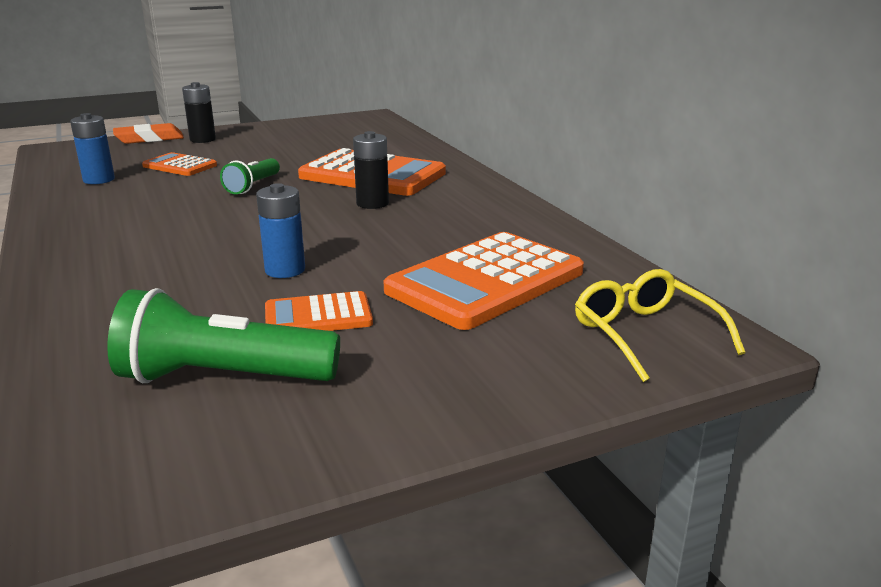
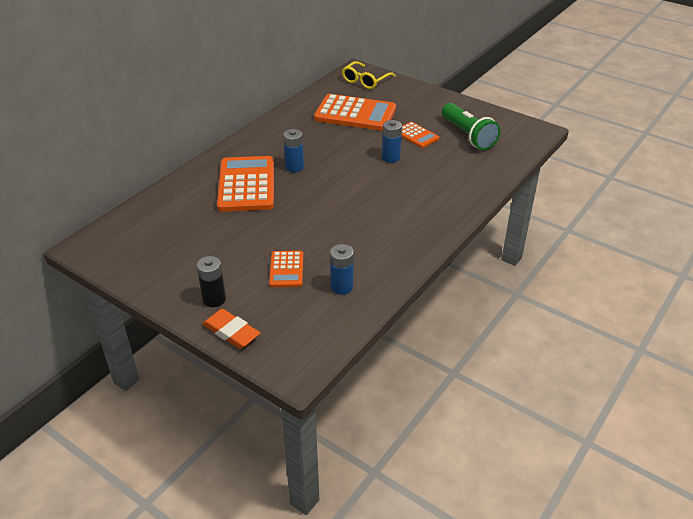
camera: 120 degrees left, 15 degrees up
(253, 186) = (300, 217): green flashlight -> none
(372, 203) = (294, 167): black battery -> blue battery

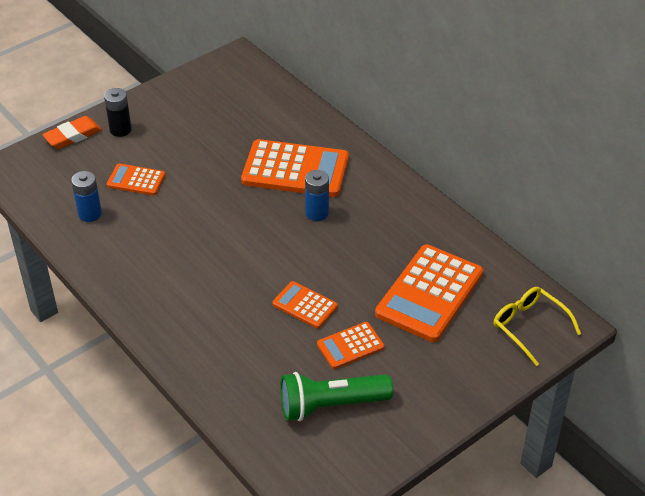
camera: 105 degrees right, 5 degrees up
(391, 157) = (305, 305): blue battery -> orange calculator

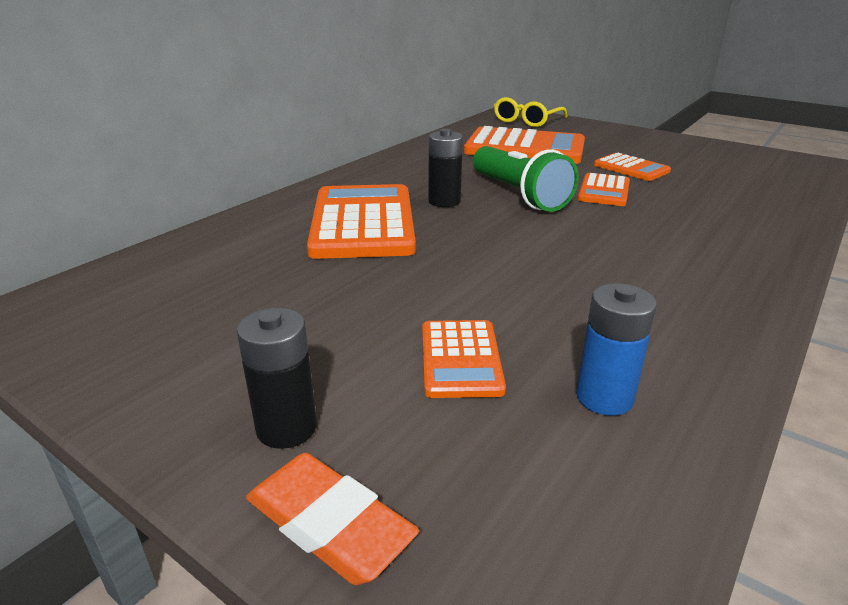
camera: 105 degrees left, 15 degrees down
(317, 213) = (444, 201): blue battery -> black battery
(331, 405) = (713, 168): green flashlight -> green flashlight (519, 195)

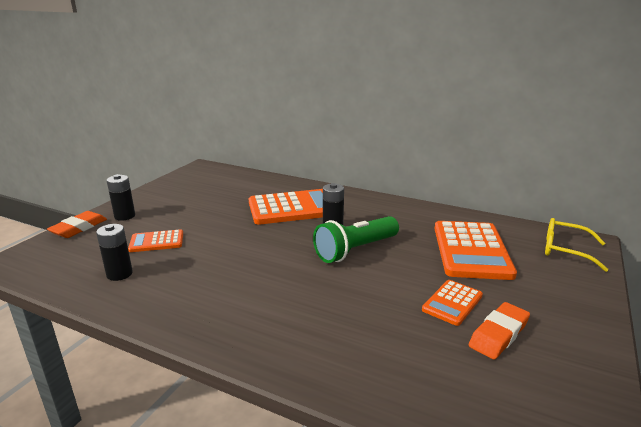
camera: 80 degrees right, 5 degrees down
(604, 191) = (381, 285): orange calculator -> none
(604, 397) = (119, 274): blue battery -> black battery
(677, 161) = (498, 334): none -> orange eraser

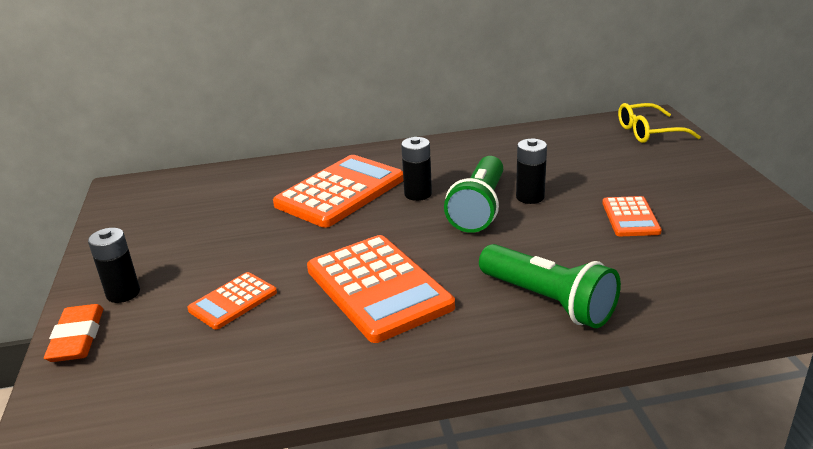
camera: 35 degrees left, 5 degrees up
(119, 274) = (252, 357): black battery -> black battery (530, 197)
(305, 328) = (548, 301): none -> green flashlight
(471, 250) = (580, 164): orange calculator -> orange calculator (378, 288)
(498, 334) = (696, 226): orange eraser -> none

